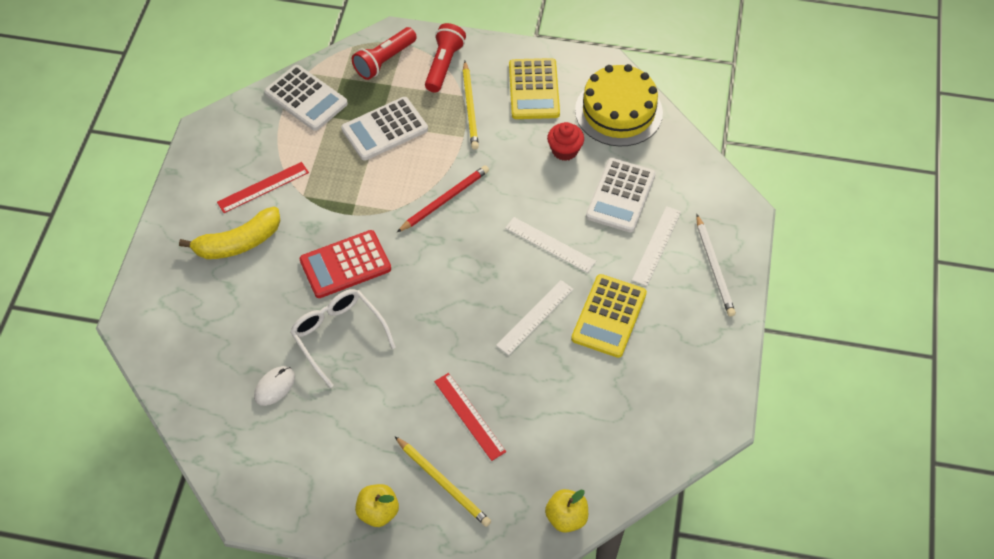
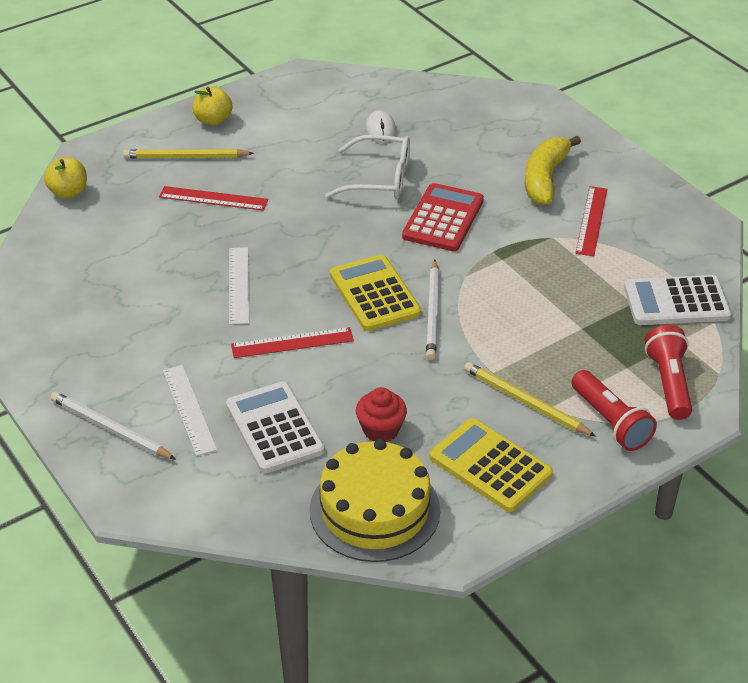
camera: 135 degrees right, 15 degrees down
(385, 129) = (570, 327): white calculator -> none
(444, 200) = (433, 312): red pencil -> white pencil
(550, 245) = (292, 343): white ruler -> red ruler
(609, 316) = (173, 326): yellow calculator -> yellow calculator (374, 294)

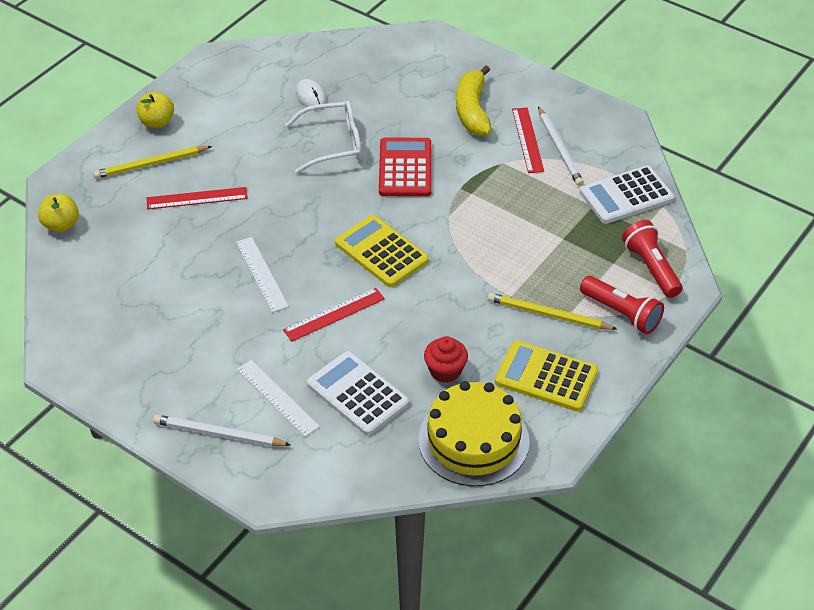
camera: 20 degrees left, 5 degrees up
(433, 312) = (437, 256): white pencil -> white pencil (559, 149)

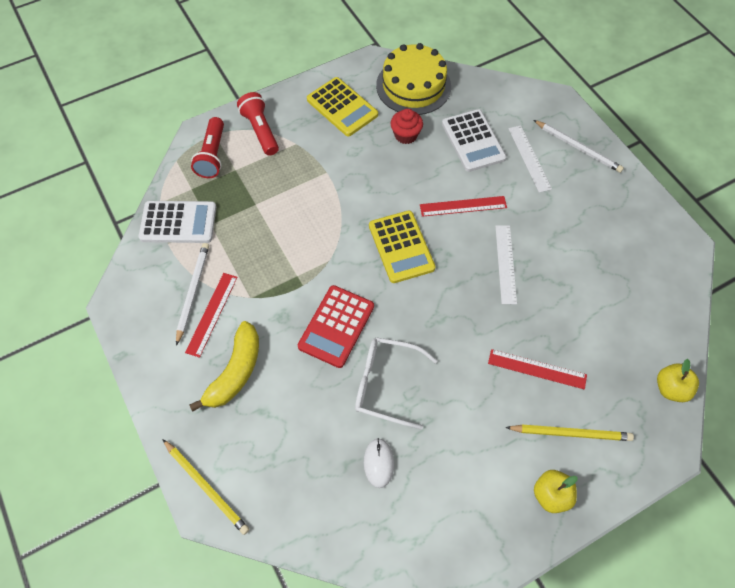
camera: 155 degrees left, 15 degrees up
(548, 315) = (310, 148): yellow pencil -> yellow pencil (206, 487)

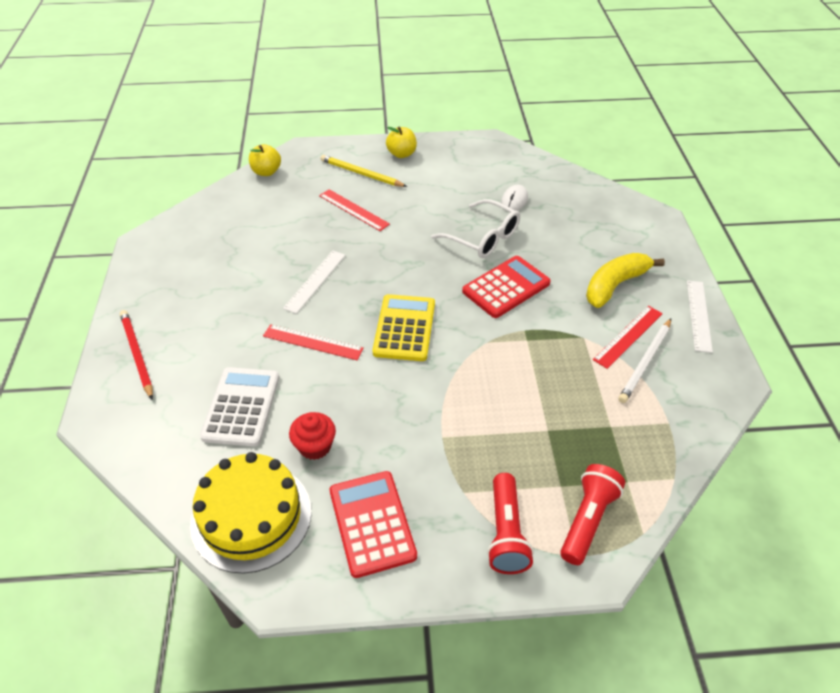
camera: 155 degrees left, 15 degrees down
(178, 222) = (652, 443): white calculator -> none
(206, 487) = (656, 226): yellow pencil -> none
(342, 107) = (372, 523): yellow calculator -> red calculator
(529, 158) = (199, 363): white ruler -> white ruler (698, 315)
(578, 148) = (137, 354): white pencil -> red pencil

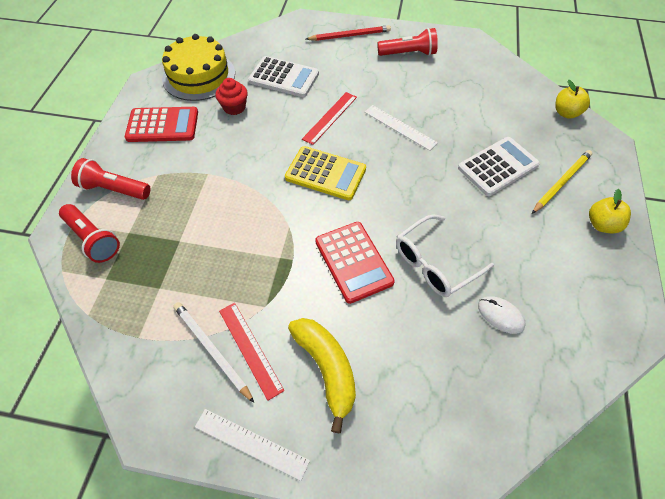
camera: 105 degrees right, 10 degrees up
(176, 291) = (408, 53): none -> red flashlight
(353, 210) = (497, 166): red ruler -> white calculator

